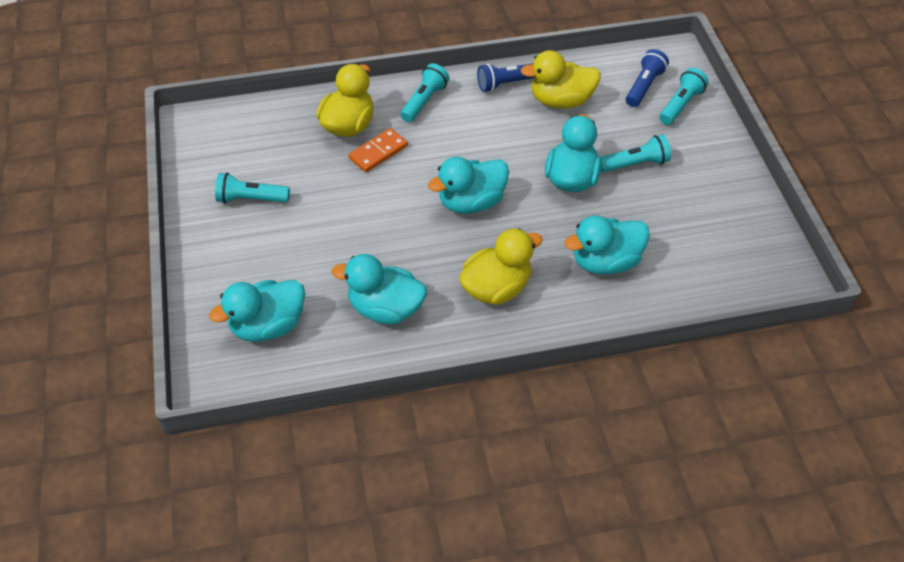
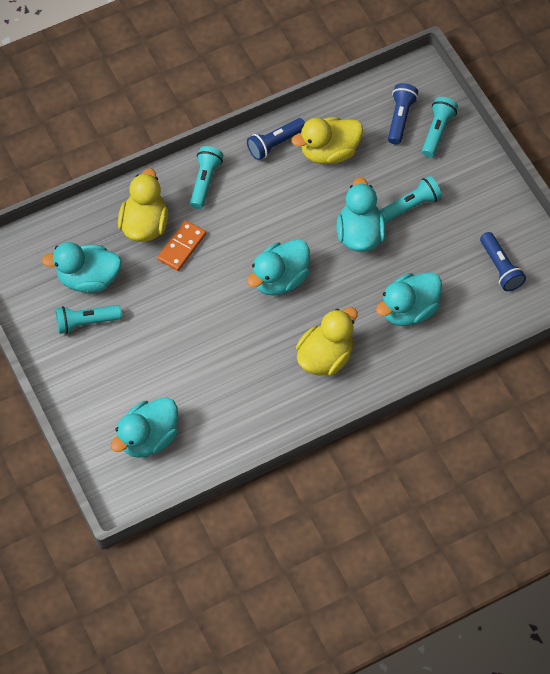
camera: 15 degrees left, 10 degrees up
(385, 308) = (240, 398): turquoise duck -> turquoise duck (88, 278)
(721, 242) = (500, 268): none -> blue flashlight

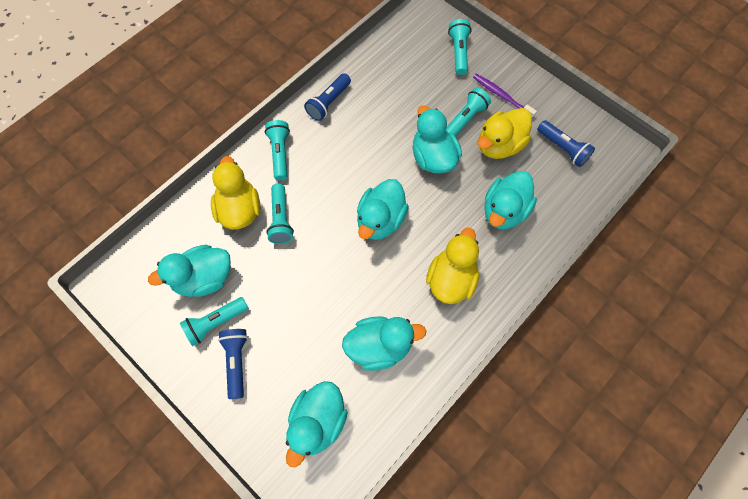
camera: 20 degrees left, 5 degrees up
(182, 247) = (281, 219): orange domino -> turquoise flashlight
(231, 393) = (379, 347): none -> turquoise duck
(329, 152) = (377, 95): yellow duck -> yellow duck (499, 145)
(400, 118) = (424, 50): blue flashlight -> blue flashlight (236, 362)
(461, 193) = (501, 96): none -> purple toothbrush

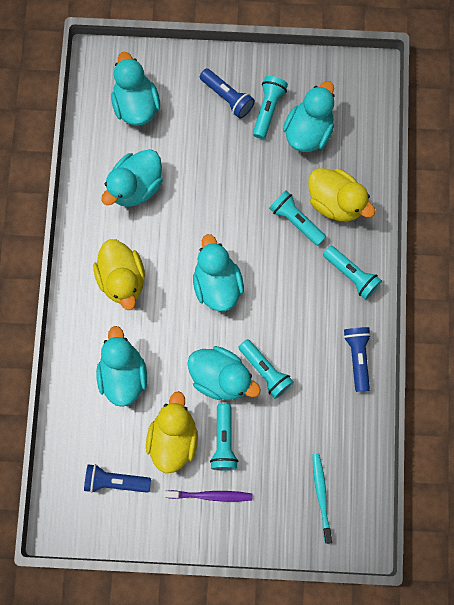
camera: 140 degrees right, 10 degrees up
(428, 48) = (321, 495): none -> turquoise toothbrush
(459, 52) = (288, 515): turquoise flashlight -> turquoise flashlight (265, 371)

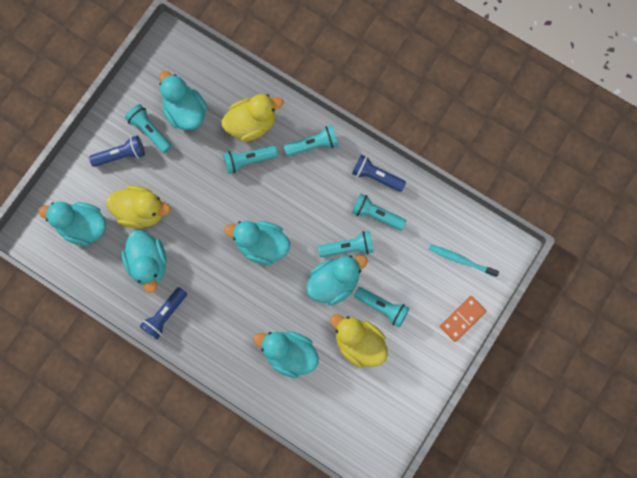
camera: 60 degrees left, 0 degrees up
(115, 481) = (366, 405): blue flashlight -> blue flashlight (165, 315)
(122, 279) = (215, 314): yellow duck -> yellow duck (141, 211)
(210, 495) = (417, 340): purple toothbrush -> none
(259, 531) = (462, 319): none -> orange domino
(317, 380) = (376, 215): none -> turquoise flashlight

